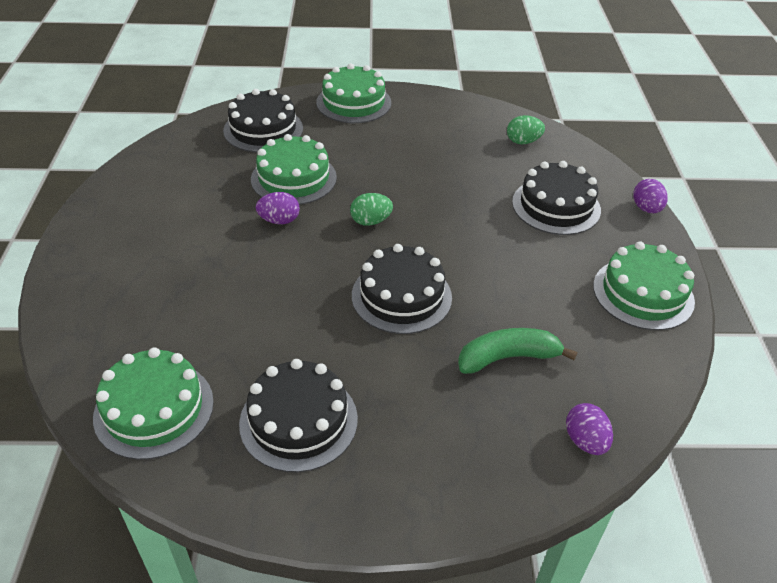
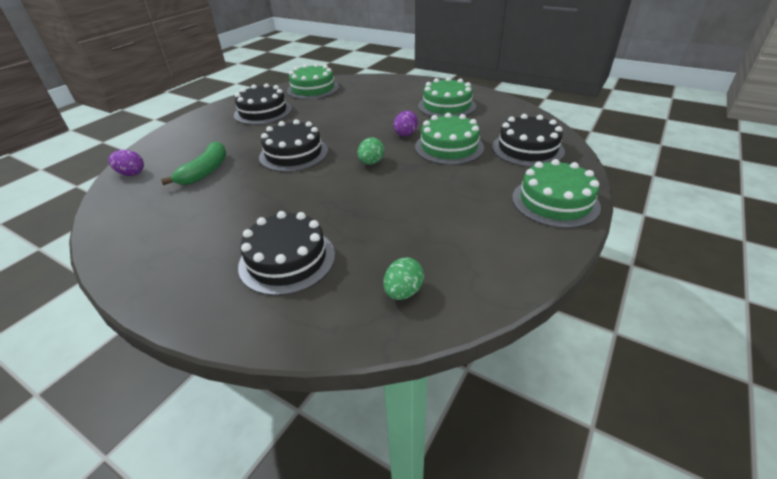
camera: 125 degrees right, 5 degrees down
(643, 293) = (150, 253): green cake -> green cake (446, 106)
(646, 209) = (207, 327): purple egg -> none

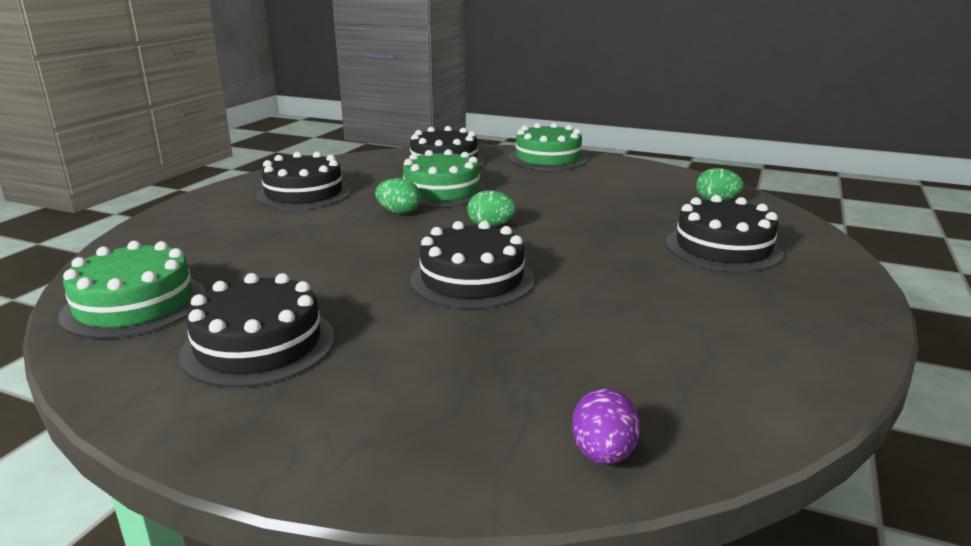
camera: 100 degrees left, 15 degrees down
(205, 171) = (557, 350): green banana -> none
(406, 133) = (399, 212): purple egg -> green egg
(446, 106) = (304, 194): green cake -> black cake

